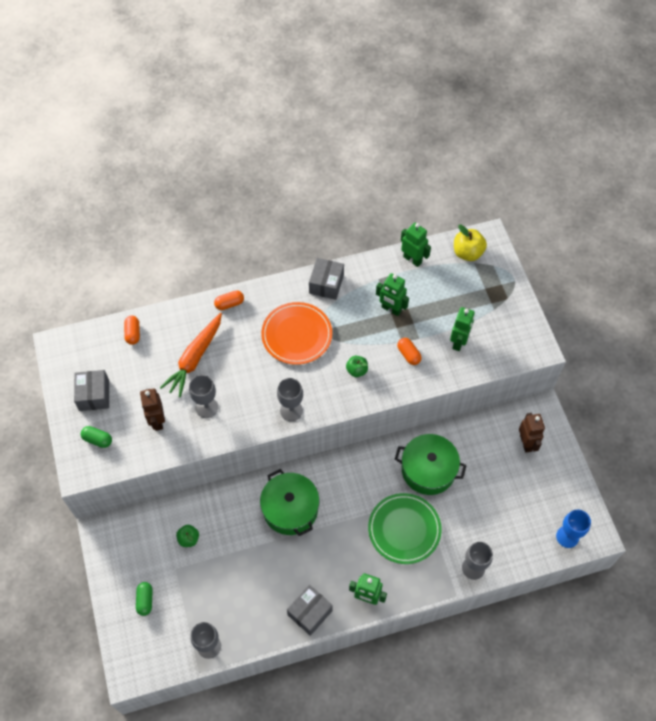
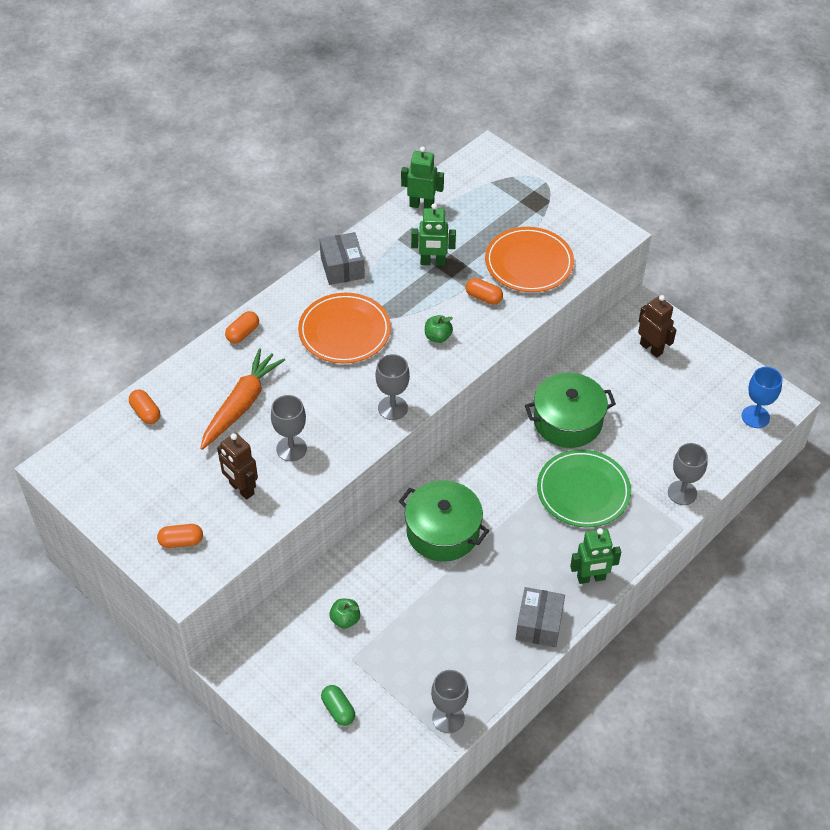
camera: 30 degrees left, 10 degrees down
(94, 395) = (143, 497): grey box -> none
(97, 440) = (181, 541): green capsule -> orange capsule
(195, 358) = (241, 405): orange carrot -> orange carrot turned 150 degrees counterclockwise
(459, 342) = (529, 263): green robot -> orange plate
(467, 253) = (477, 175): yellow apple -> none

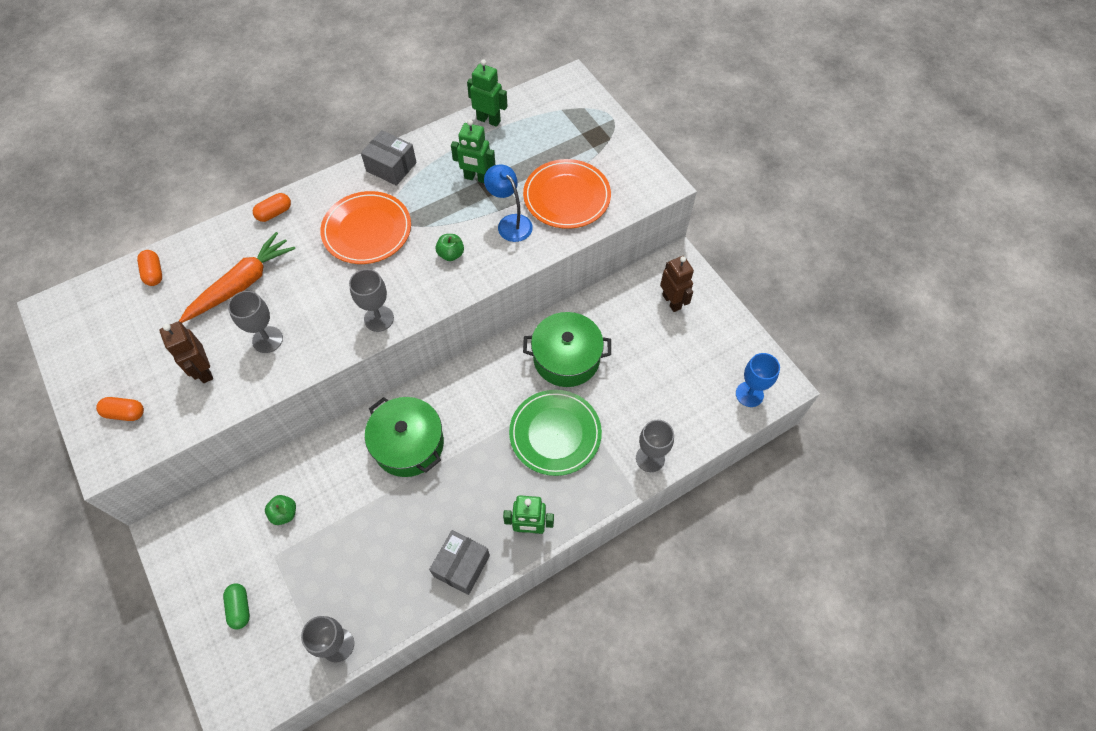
camera: 15 degrees right, 10 degrees up
(342, 268) = (391, 167): grey box -> grey box turned 60 degrees counterclockwise
(483, 297) = (510, 223): orange capsule -> blue lamp

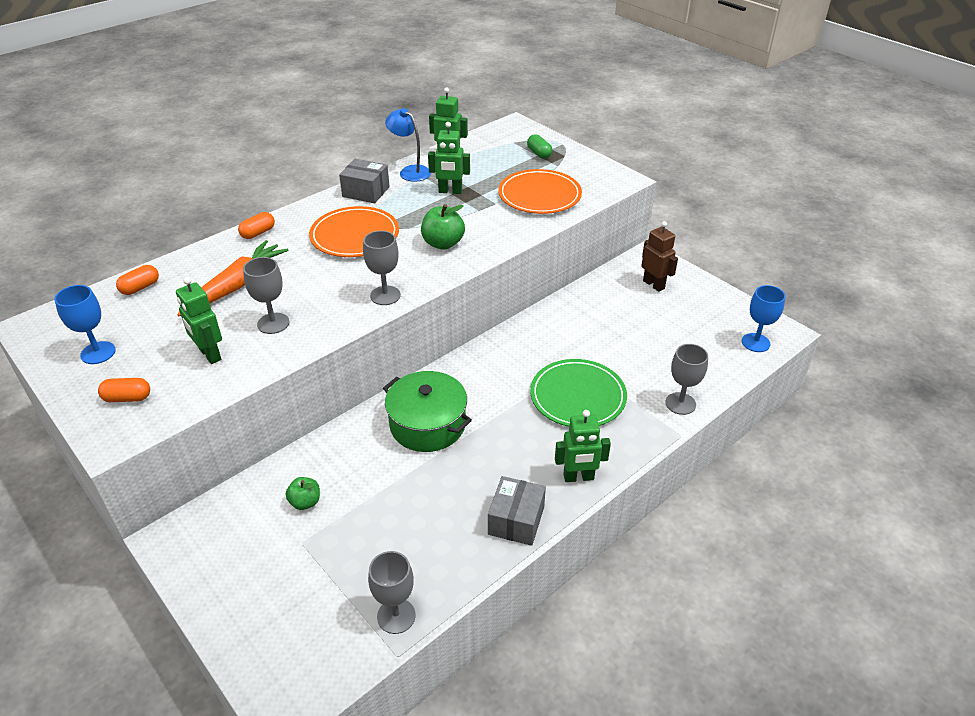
camera: 10 degrees left, 20 degrees down
(106, 352) = (98, 353): none -> blue goblet
(154, 273) = (140, 287): orange capsule -> orange capsule turned 75 degrees clockwise
(204, 371) = (209, 354): brown robot -> green robot
(240, 608) = (271, 598): green capsule -> green capsule (539, 153)
(451, 254) = (443, 243): green apple -> green apple, size x1.58
(510, 223) = (493, 217): blue lamp -> blue lamp (410, 171)
(566, 358) = (568, 337): green pot -> none

